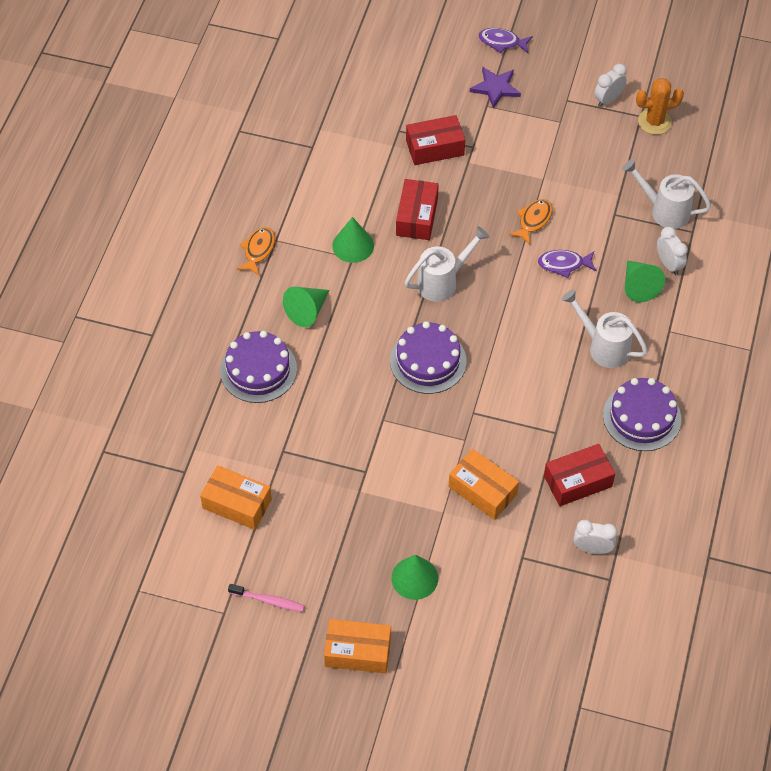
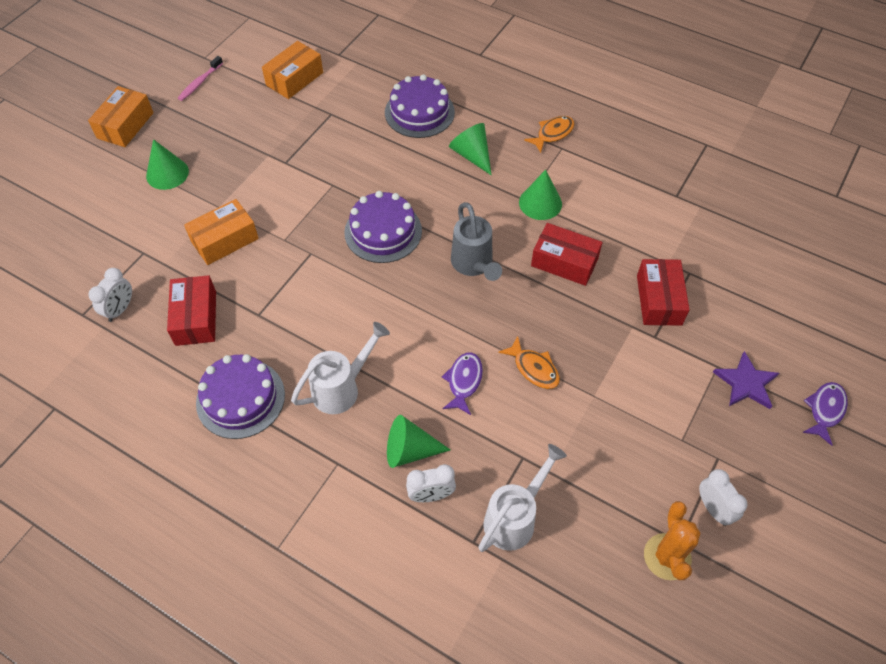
camera: 105 degrees right, 0 degrees up
(258, 250) = (553, 134): orange fish -> orange fish turned 75 degrees counterclockwise
(442, 282) = (474, 265): white watering can -> grey watering can

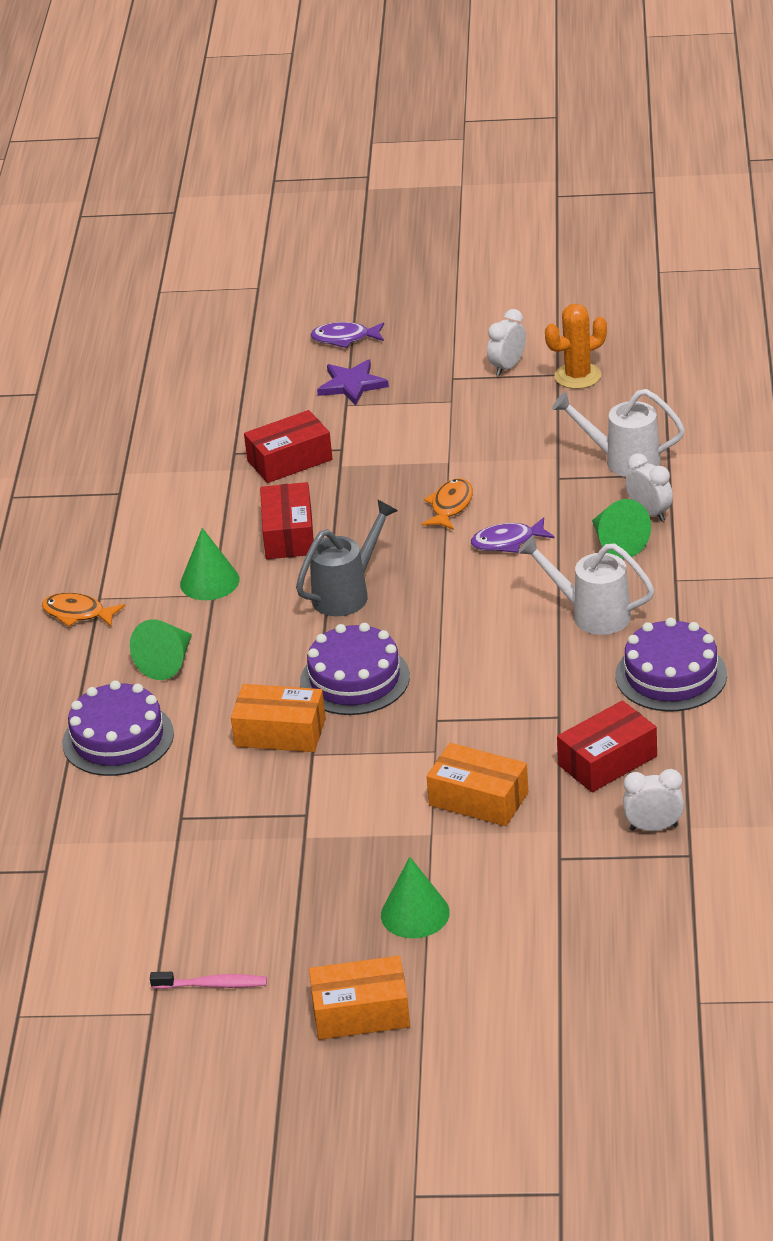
camera: 115 degrees left, 20 degrees down
(294, 79) = (133, 889): orange box -> orange box (280, 732)

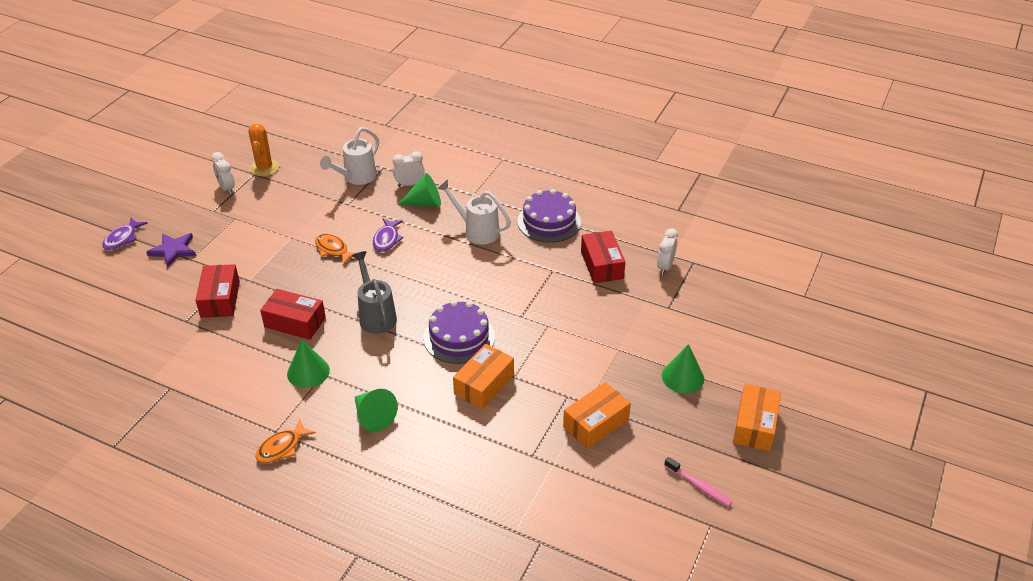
camera: 70 degrees left, 5 degrees up
(118, 738) = (432, 464): purple cake -> none
(213, 985) = (699, 486): pink toothbrush -> pink toothbrush turned 105 degrees clockwise
(478, 799) = (601, 321): orange box -> orange box (596, 423)
(592, 614) = (477, 231): white watering can -> white watering can turned 75 degrees clockwise

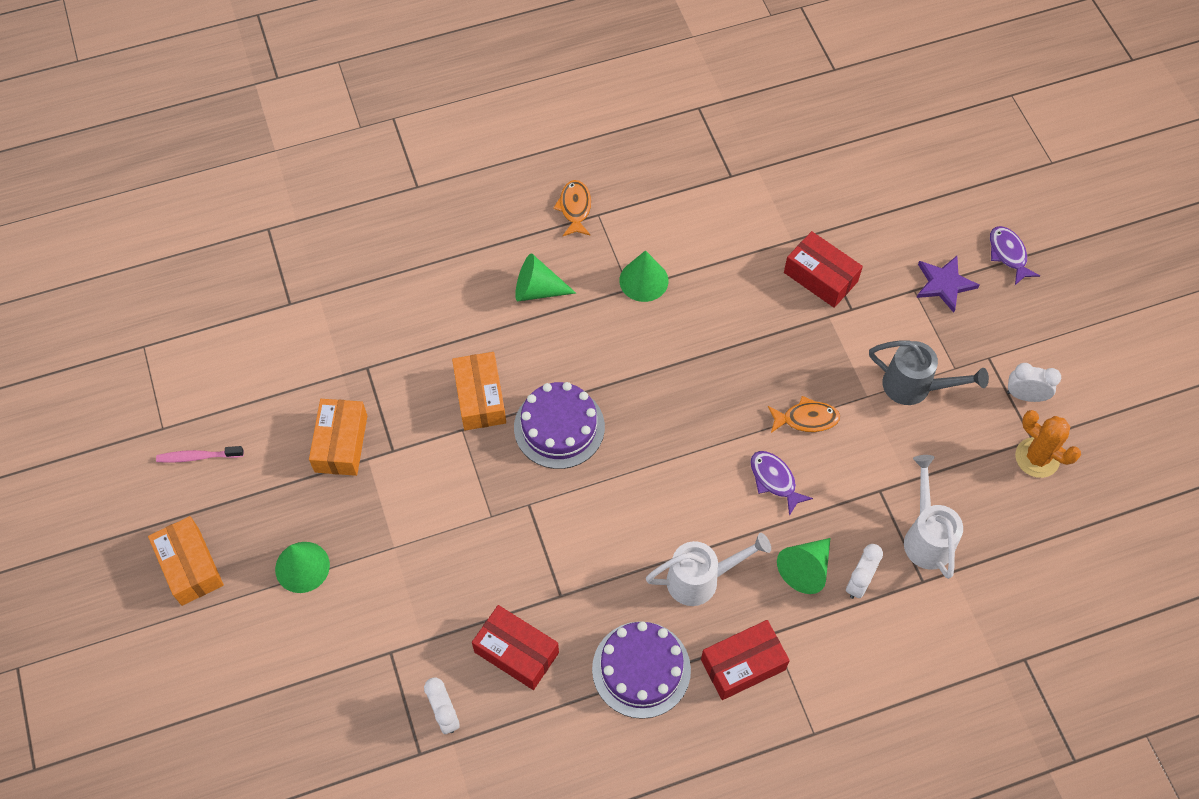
camera: 135 degrees right, 20 degrees up
(295, 322) = (722, 313): red box -> red box (743, 664)
(376, 315) = (663, 383): grey watering can -> grey watering can (914, 387)

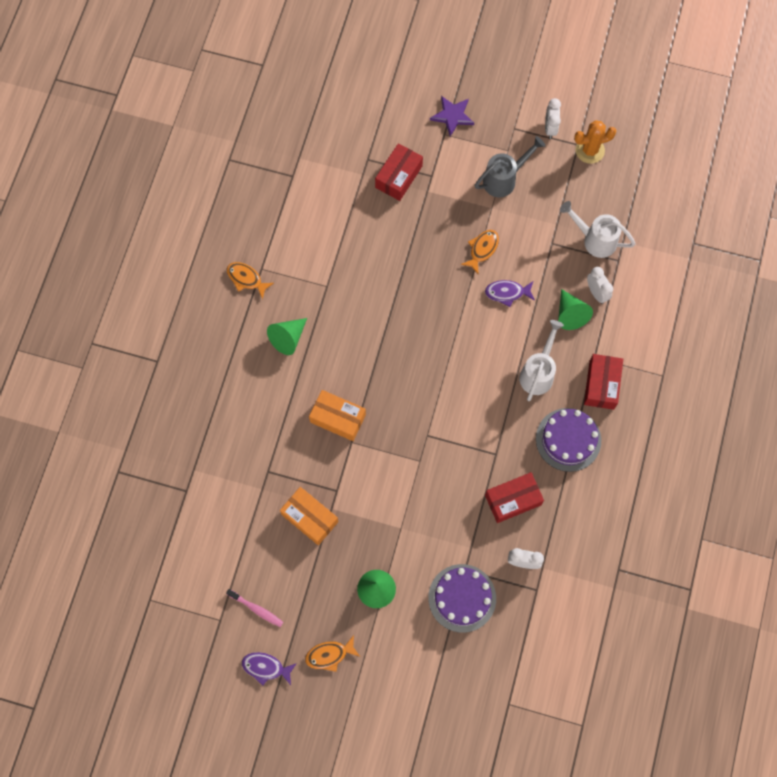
camera: 55 degrees left, 10 degrees up
(190, 566) = (329, 655): orange box -> orange fish
(198, 457) = (256, 609): pink toothbrush -> pink toothbrush turned 90 degrees counterclockwise
(559, 427) = (390, 386): purple cake -> purple cake (462, 598)
(643, 280) = (327, 274): green cone -> none
(820, 277) = (398, 177): red box -> red box turned 45 degrees counterclockwise
(1008, 254) = (459, 69): purple fish -> purple fish (266, 667)
(1025, 395) = (550, 128): white clock -> white clock turned 45 degrees counterclockwise

